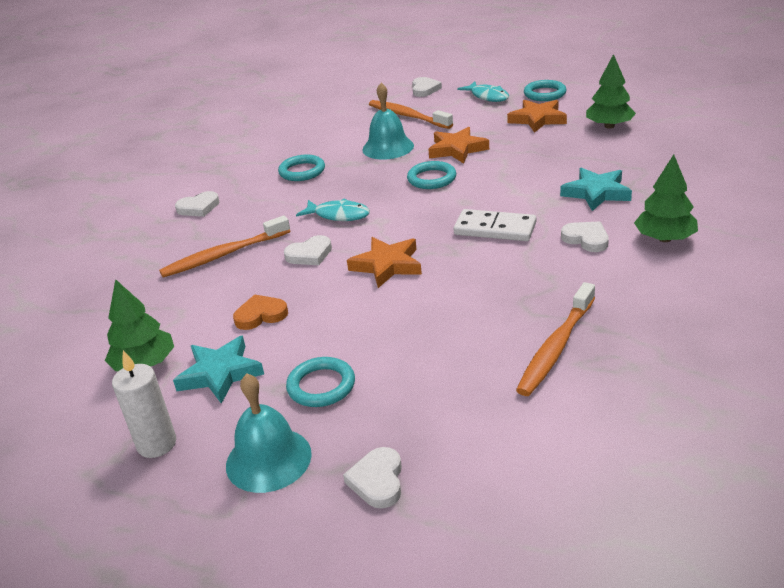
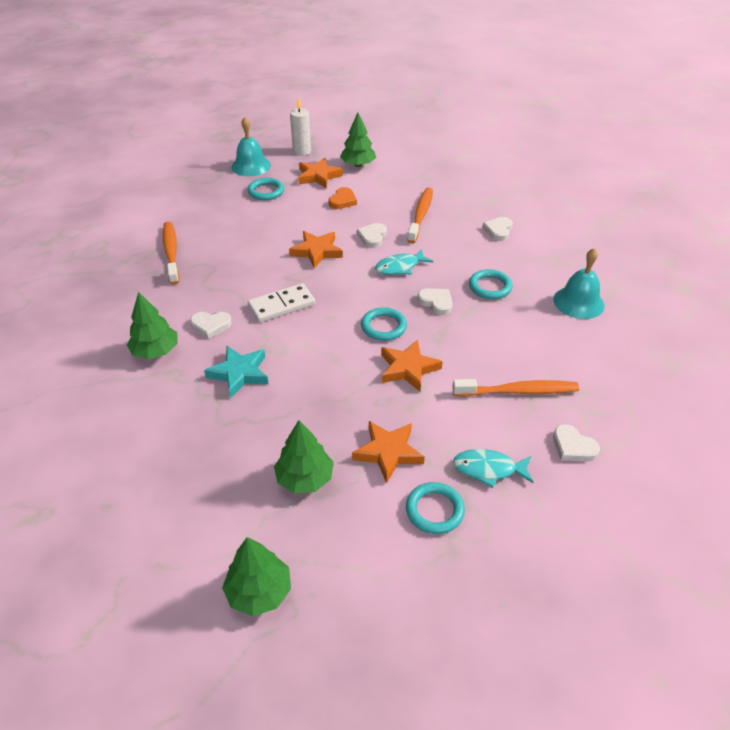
camera: 130 degrees right, 10 degrees up
(220, 373) = (318, 176): turquoise star -> orange star
(377, 481) = (199, 178): white heart -> white heart (436, 302)
(388, 147) = (468, 342): turquoise bell -> turquoise bell (578, 302)
(686, 99) = (259, 591): none -> green tree

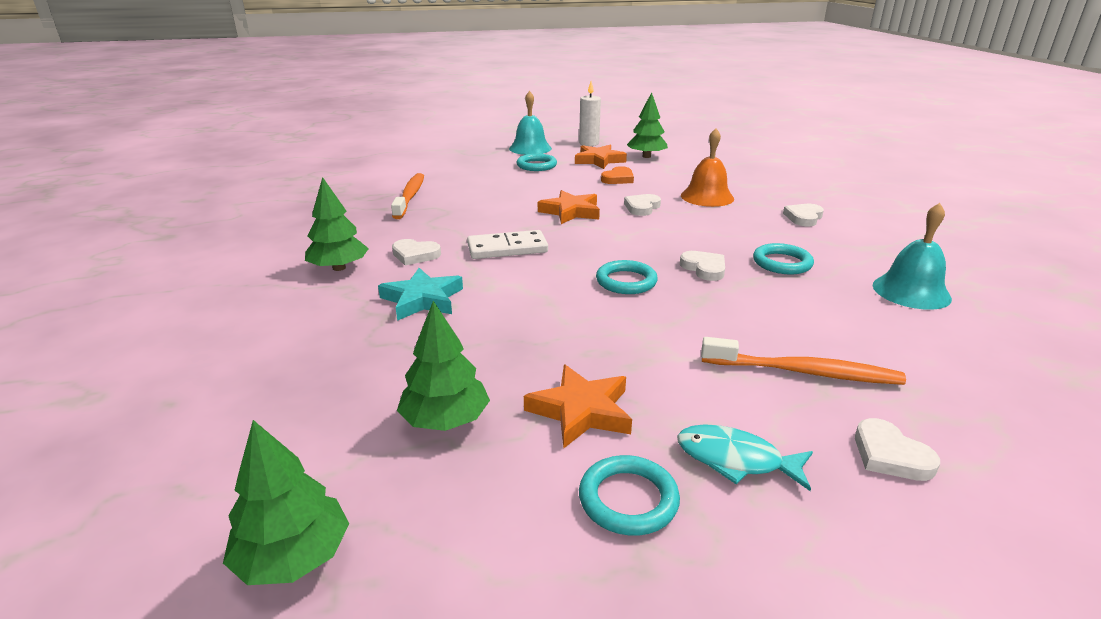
camera: 15 degrees right, 15 degrees down
(400, 267) = (666, 234): turquoise fish -> none
(408, 368) = (644, 325): orange star -> none
(421, 215) = (707, 197): orange toothbrush -> orange bell

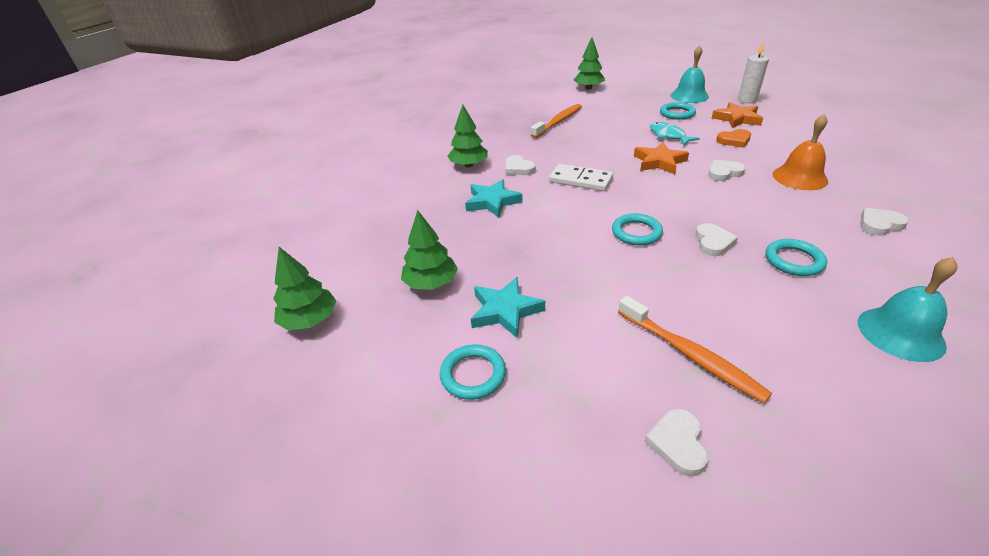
camera: 40 degrees right, 10 degrees up
(581, 411) = (505, 310): orange star -> turquoise star
(646, 156) = (788, 123): green tree -> green tree (588, 88)
(735, 460) = (562, 386): turquoise fish -> turquoise fish (668, 136)

